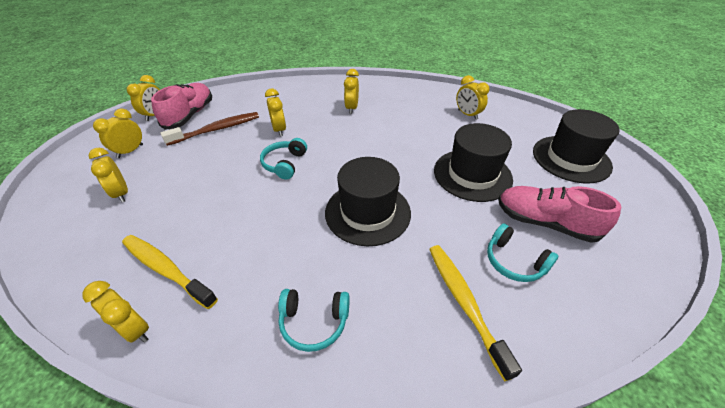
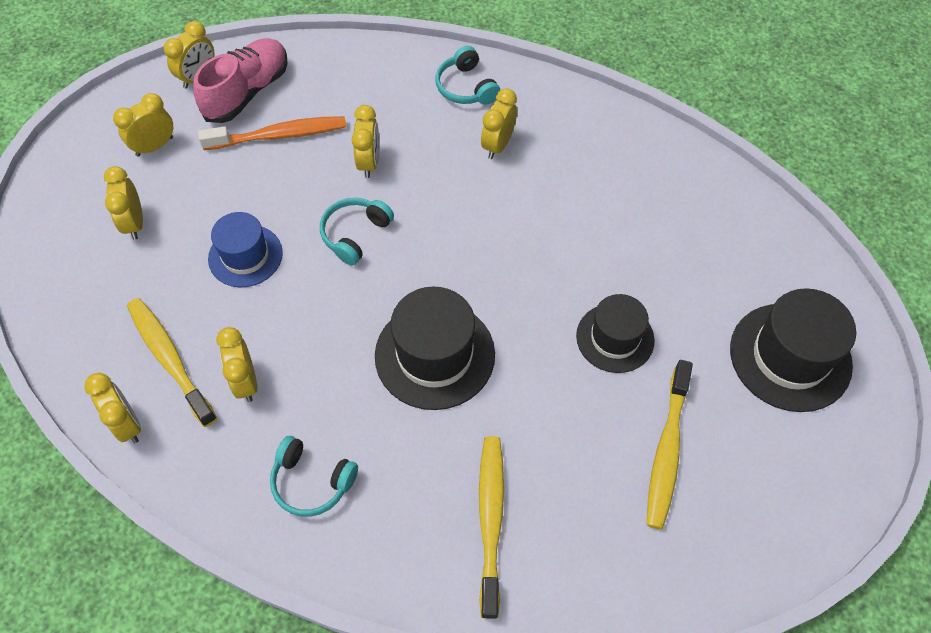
camera: 20 degrees right, 15 degrees up
(211, 192) = (245, 256): none -> blue hat
(217, 129) = (279, 135): brown toothbrush -> orange toothbrush
(467, 115) = (681, 215): yellow clock -> yellow clock (246, 381)
(472, 174) = (615, 338): black hat -> black hat, size x0.65
(514, 261) = (586, 490): turquoise headphones -> turquoise headphones (466, 87)
(545, 223) = (667, 450): pink shoe -> yellow toothbrush

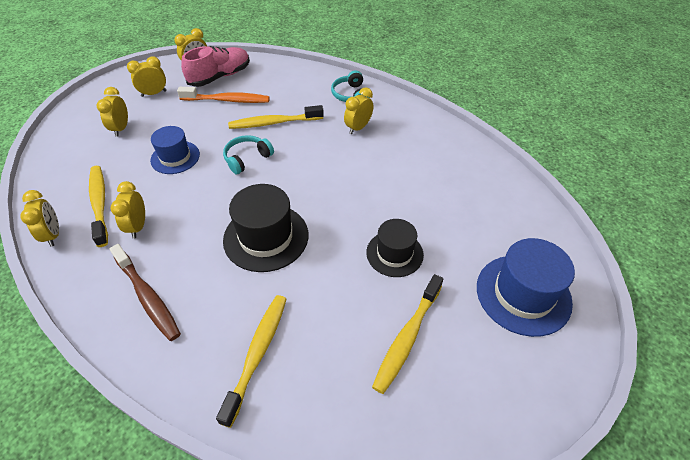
camera: 15 degrees right, 10 degrees down
(312, 481) = (147, 297): turquoise headphones -> brown toothbrush
(369, 162) = (274, 123): yellow clock -> yellow toothbrush
(790, 357) = (523, 294): black hat -> blue hat

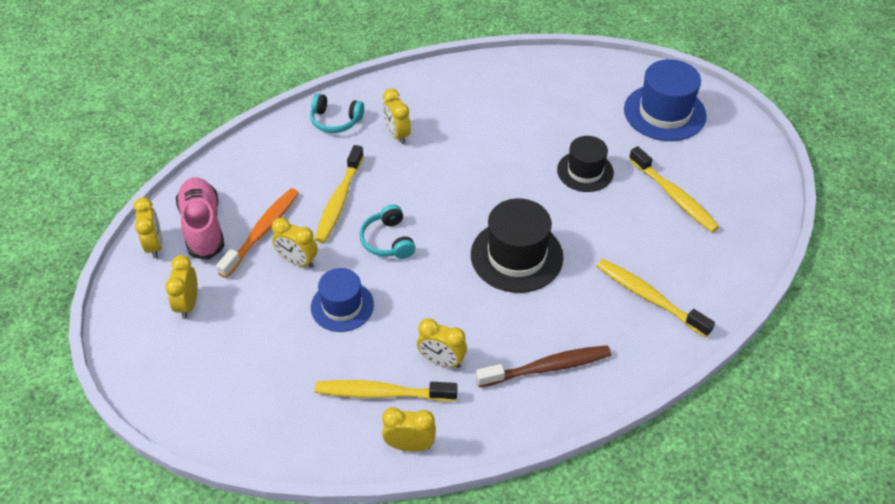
camera: 65 degrees left, 0 degrees up
(121, 128) = (244, 352): yellow clock -> yellow clock (298, 261)

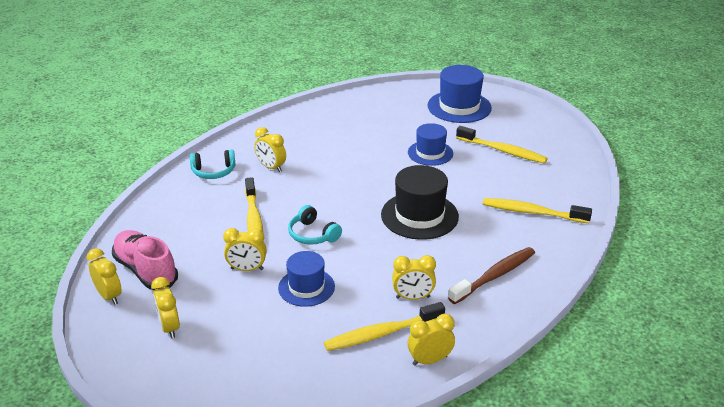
camera: 25 degrees left, 15 degrees down
(262, 232) = (202, 259): orange toothbrush -> none
(585, 171) = (430, 153): black hat -> blue hat

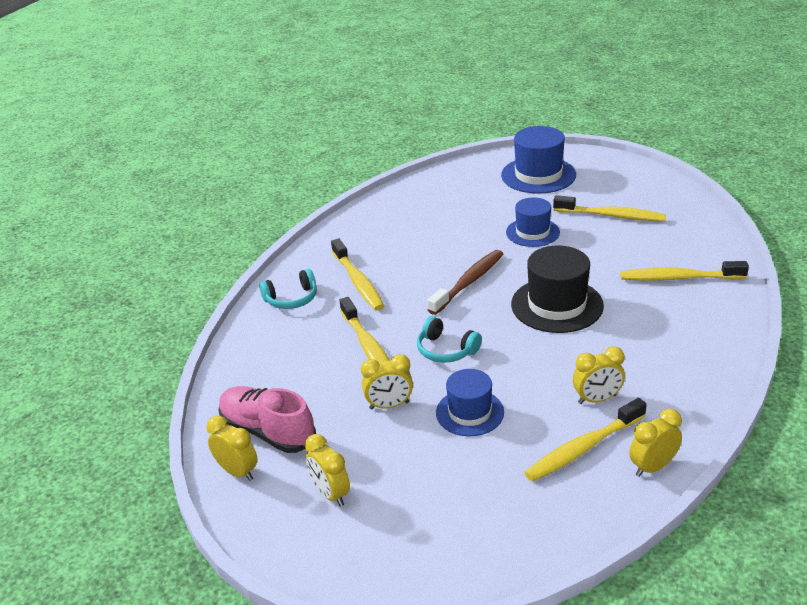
camera: 10 degrees left, 0 degrees up
(271, 167) = (358, 282): yellow clock -> yellow toothbrush
(494, 276) = (674, 356): brown toothbrush -> brown toothbrush (468, 282)

